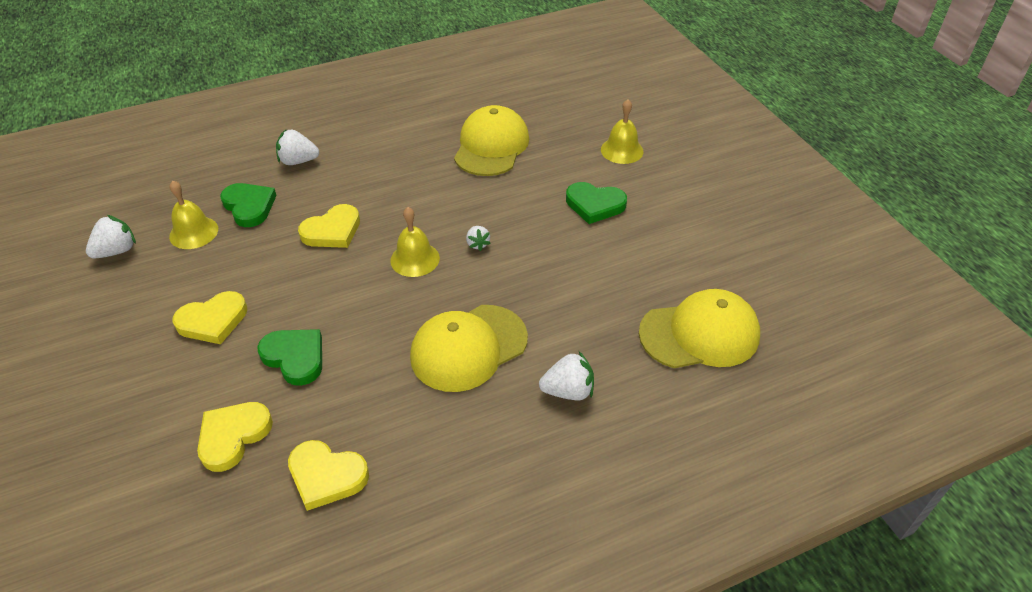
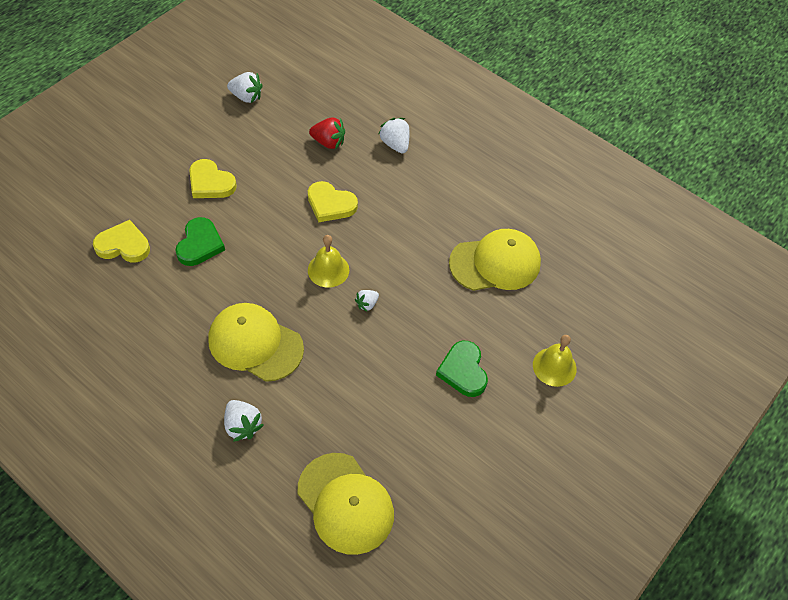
camera: 60 degrees right, 10 degrees up
(194, 232) = (285, 126): yellow bell -> none
(249, 206) = (328, 142): green heart -> red strawberry
(326, 476) = (113, 310): yellow heart -> none

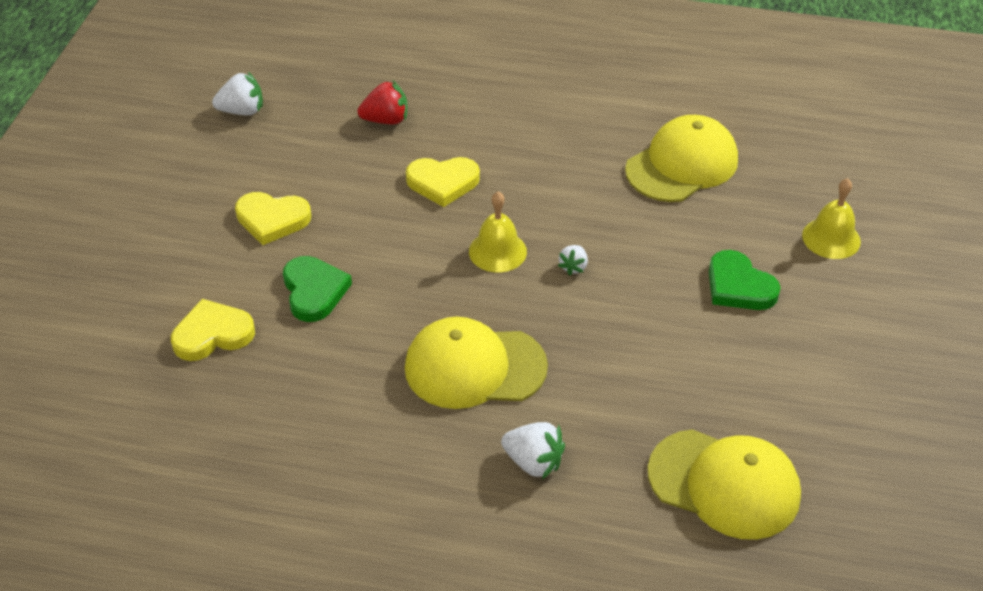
camera: 25 degrees left, 10 degrees down
(395, 144) = (468, 92): white strawberry -> none

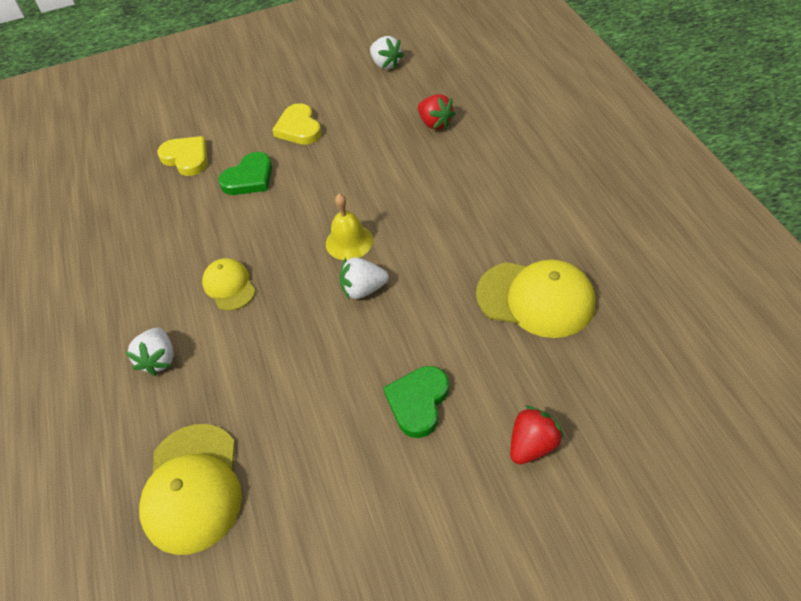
camera: 65 degrees right, 5 degrees up
(443, 183) = (396, 181): yellow heart -> none
(474, 367) = (229, 286): yellow cap -> yellow cap, size x0.58
(573, 267) = (363, 289): white strawberry -> white strawberry, size x1.62
(831, 238) = (532, 445): yellow bell -> red strawberry

